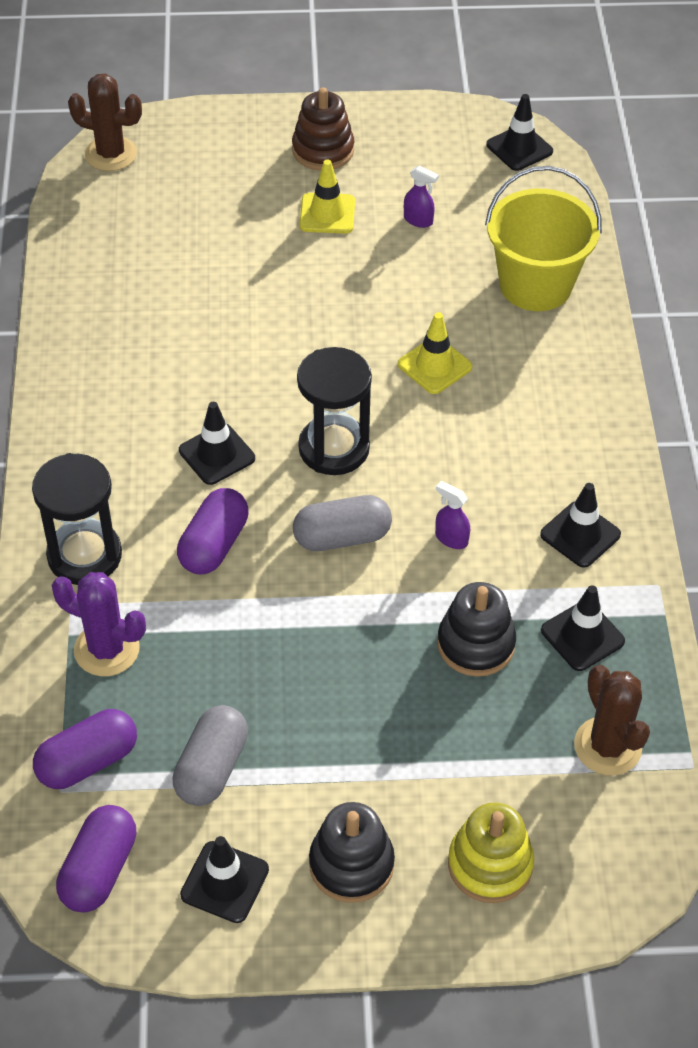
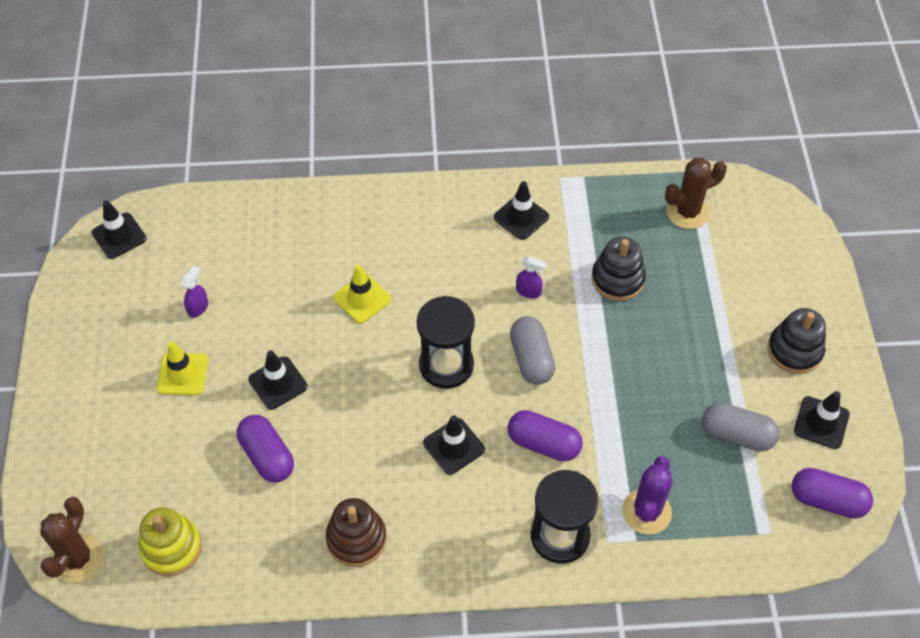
camera: 90 degrees left, 5 degrees up
(88, 761) = (744, 516): purple capsule -> purple capsule (267, 456)
(323, 150) = (100, 379): brown stacking toy -> brown stacking toy (356, 539)
(451, 538) = (528, 291): purple spray bottle -> purple spray bottle turned 105 degrees counterclockwise
(490, 864) = (781, 276): yellow stacking toy -> yellow stacking toy (171, 548)
(535, 285) = (279, 232): yellow bucket -> none
(582, 636) = (605, 220): black traffic cone -> black traffic cone (278, 383)

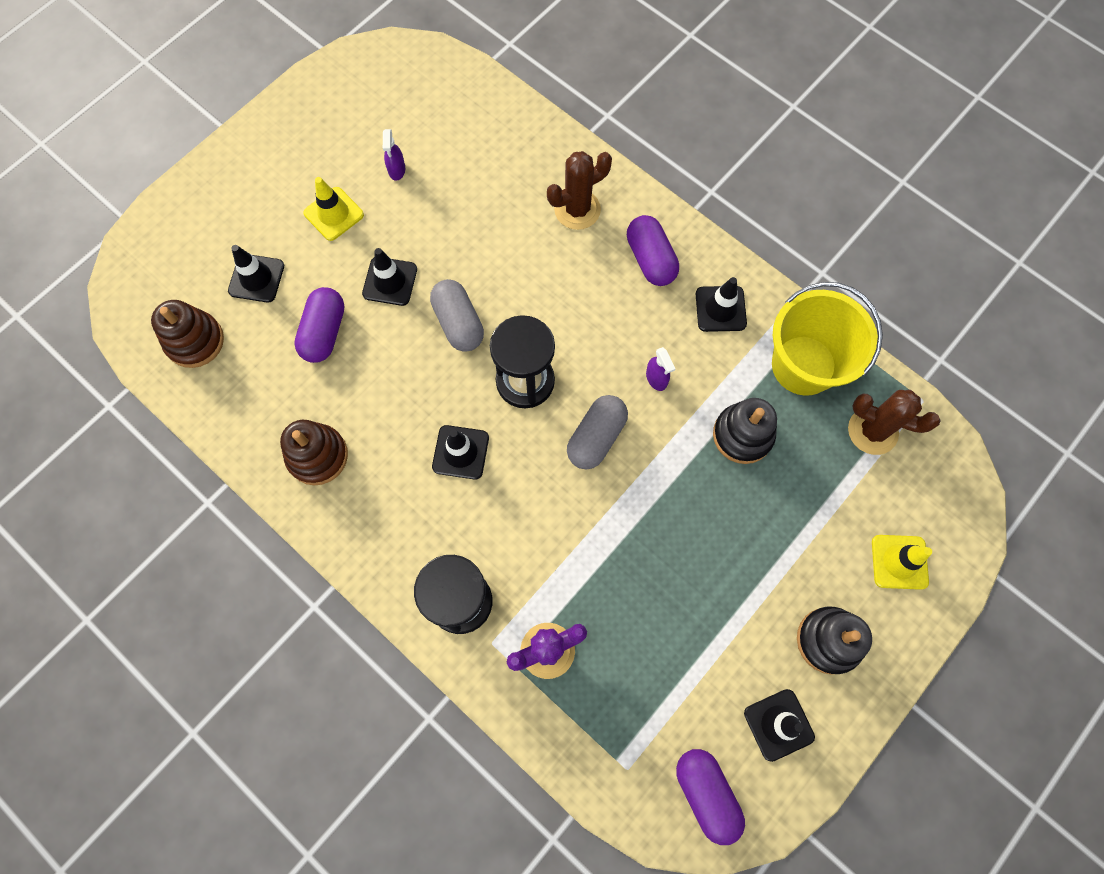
camera: 45 degrees right, 15 degrees up
(78, 558) = (132, 291): brown cactus -> brown cactus (577, 210)
(119, 236) = (401, 63): black traffic cone -> black traffic cone (256, 278)
(171, 548) = (195, 341): yellow stacking toy -> brown stacking toy
(198, 308) = (397, 170): purple spray bottle -> purple spray bottle turned 105 degrees clockwise
(362, 299) = (520, 268): yellow traffic cone -> yellow traffic cone (899, 562)
(543, 443) = (529, 516): purple capsule -> purple capsule (650, 259)
(607, 208) = (803, 365): none -> yellow bucket
(736, 435) = (692, 662): grey capsule -> grey capsule (458, 323)

